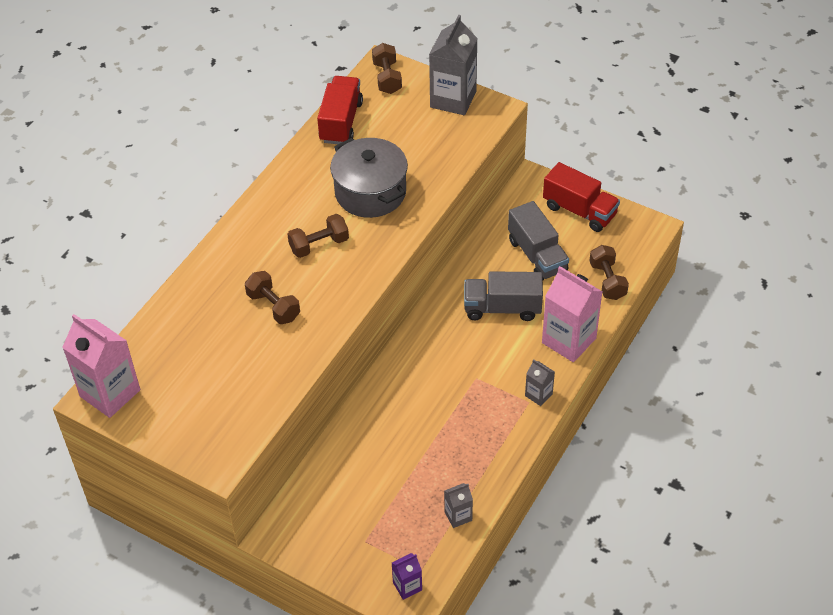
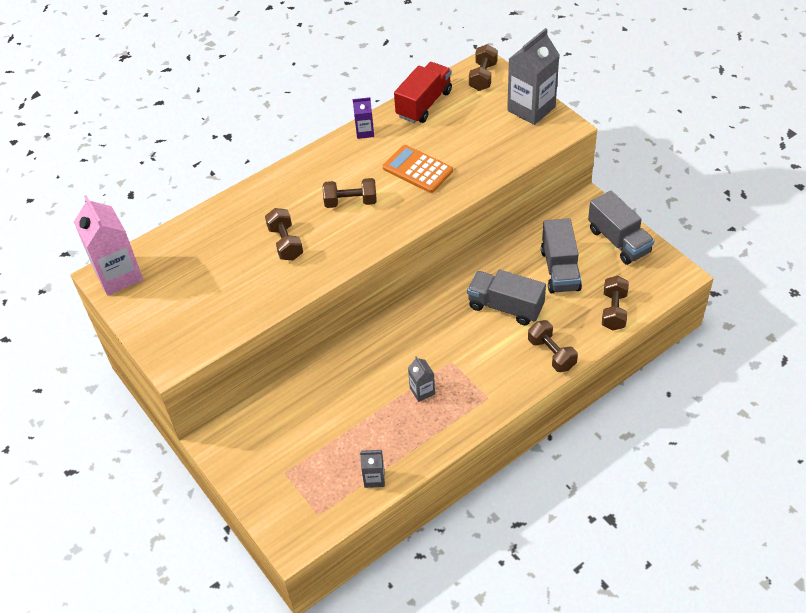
camera: 25 degrees right, 0 degrees up
(370, 192) = (417, 169): grey pot -> orange calculator
(407, 586) = (299, 525): purple carton -> purple carton (365, 132)
(538, 395) = (499, 394): grey carton -> grey carton (422, 391)
(569, 340) = (551, 354): pink carton -> brown dumbbell
(579, 211) = (618, 241): red truck -> grey truck

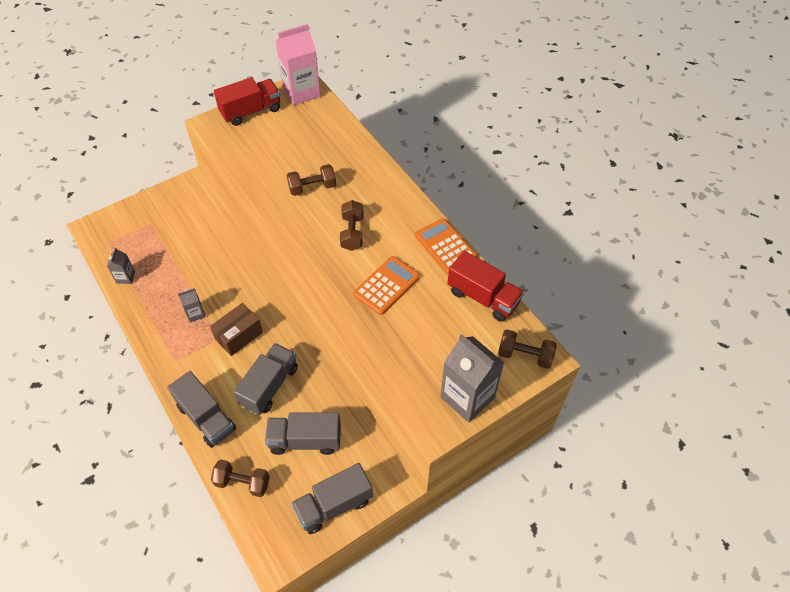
camera: 90 degrees right, 5 degrees up
(150, 322) = (251, 111): none -> red truck
(365, 132) = (445, 246): purple carton -> orange calculator
(447, 344) = (239, 335): none -> brown box
(551, 354) = (206, 418): brown dumbbell -> grey truck

